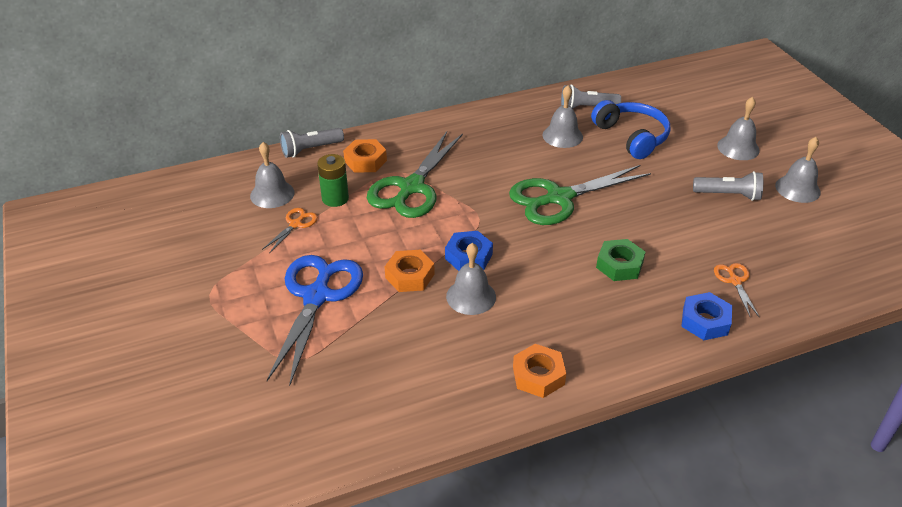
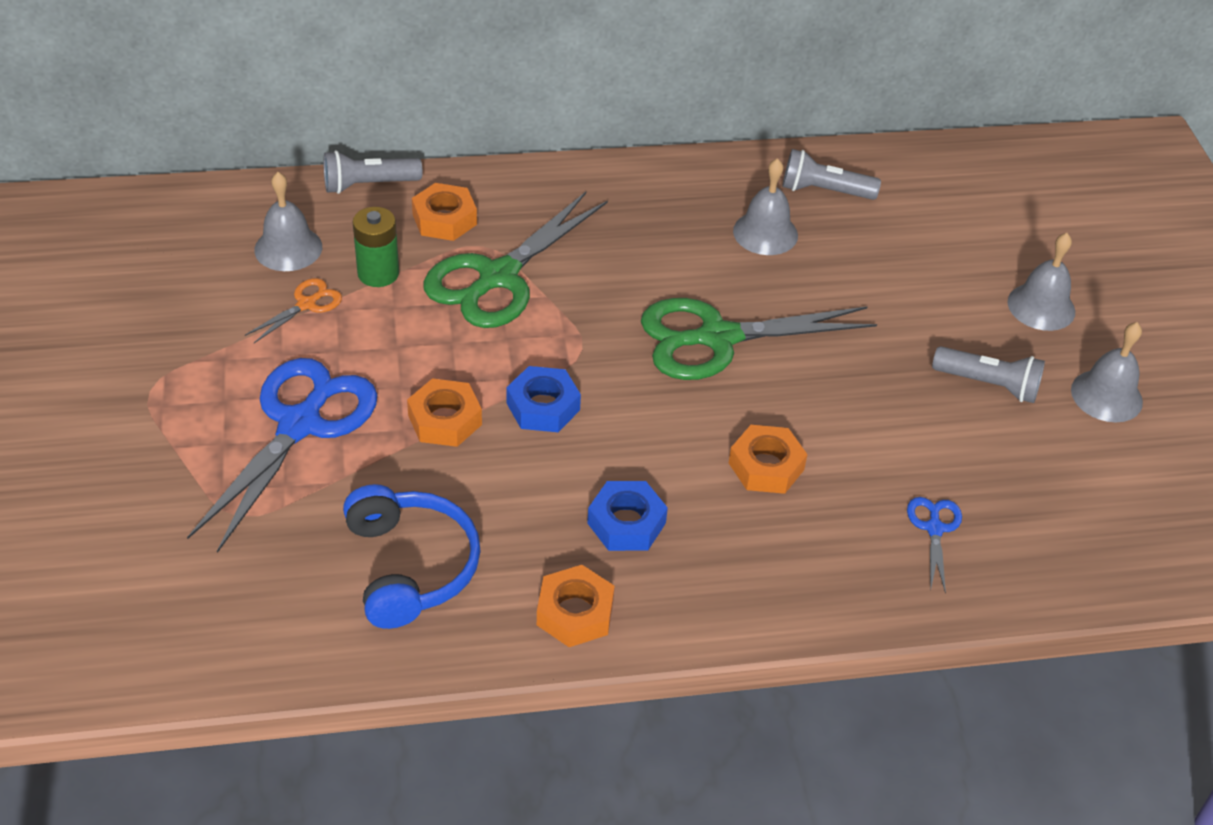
camera: 10 degrees right, 5 degrees up
(471, 296) = (523, 470): grey bell -> none
(619, 265) = (766, 466): green nut -> orange nut
(631, 137) = (875, 255): blue headphones -> blue headphones (409, 566)
(705, 321) = (859, 582): blue nut -> blue nut (626, 523)
(735, 281) = (934, 528): orange scissors -> blue scissors

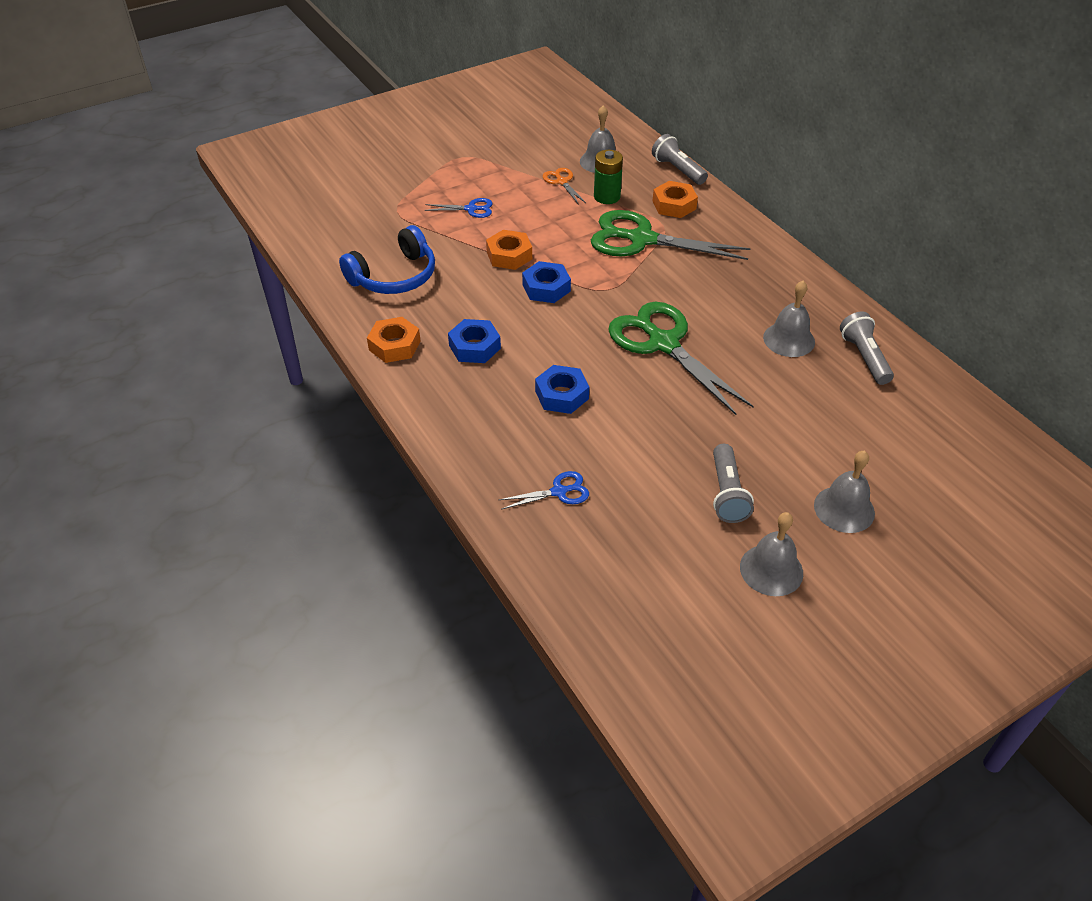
camera: 70 degrees right, 0 degrees up
(300, 425) = (471, 209): blue scissors -> blue scissors, size x0.45
(306, 304) = (562, 181): orange scissors -> orange scissors turned 135 degrees counterclockwise
(766, 466) = (561, 395): orange nut -> blue nut

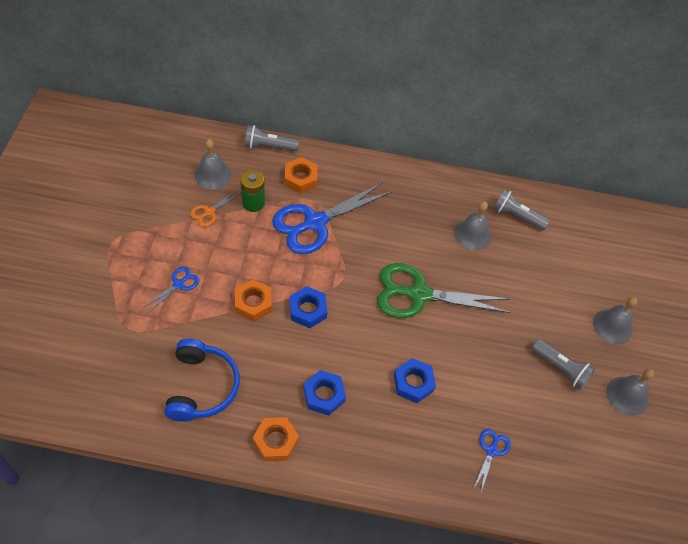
camera: 55 degrees left, 10 degrees up
(562, 181) = (209, 212): orange scissors -> orange scissors turned 60 degrees counterclockwise
(642, 239) = (315, 222): green scissors -> blue scissors

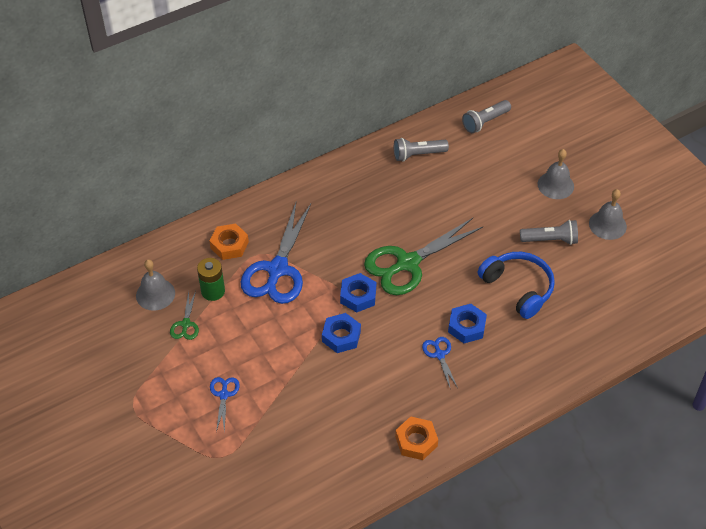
camera: 35 degrees left, 5 degrees down
(201, 386) = (324, 450): blue headphones -> blue headphones (518, 288)
(209, 212) = (185, 324): orange scissors -> green scissors
(253, 303) = (296, 363): orange nut -> none
(269, 146) = (176, 239): grey flashlight -> grey flashlight (485, 122)
(324, 395) = (416, 384): blue nut -> blue nut (358, 296)
(472, 234) = (400, 191): grey bell -> none
(491, 451) = (560, 329): blue scissors -> blue scissors (439, 354)

